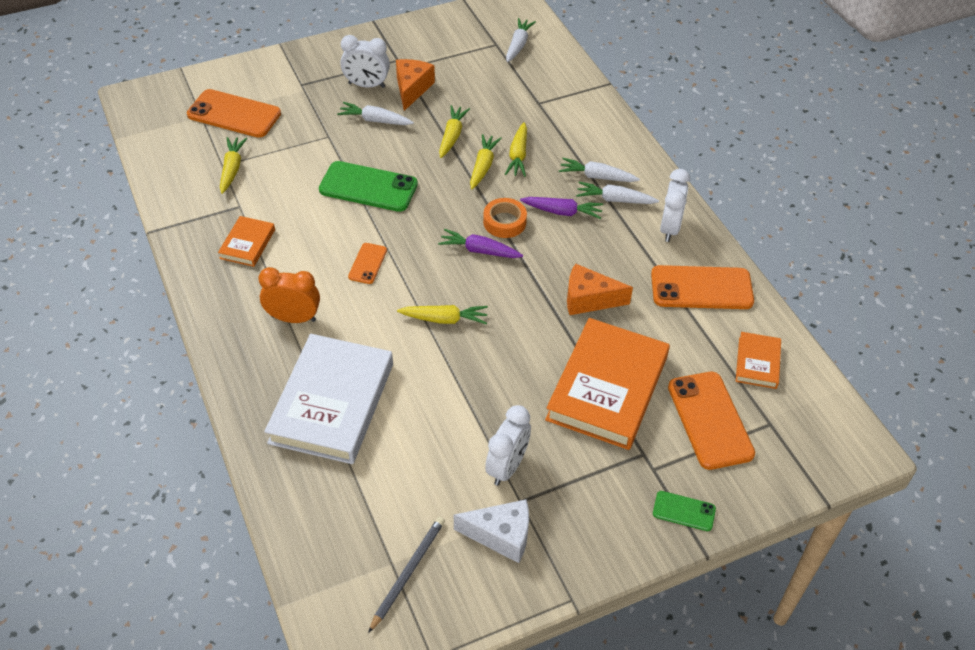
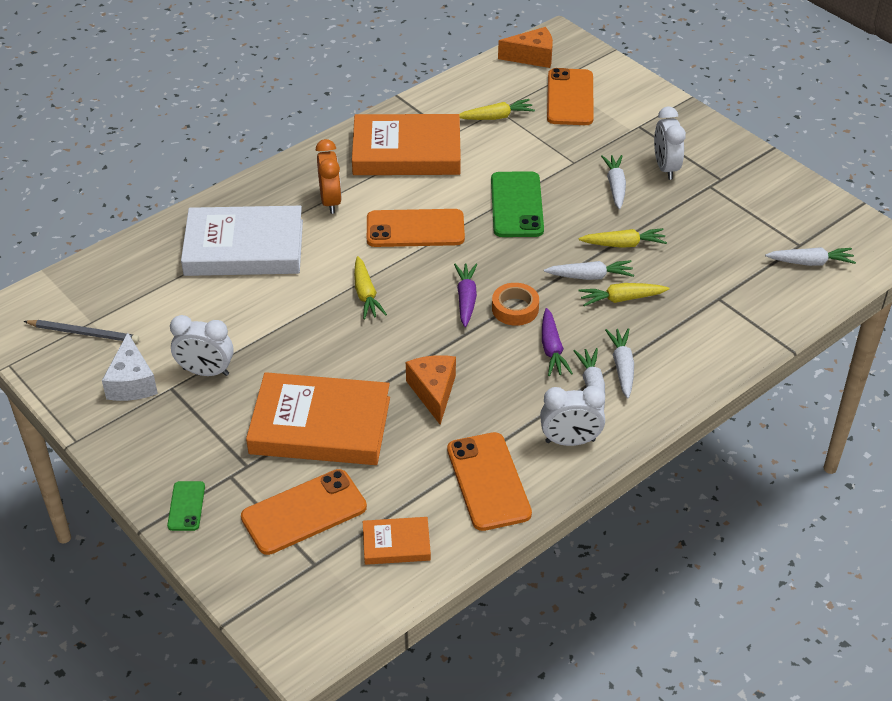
camera: 75 degrees right, 5 degrees down
(247, 244) = (406, 152): orange book -> orange book, size x2.11
(367, 263) = (415, 229): orange phone -> orange phone, size x1.94
(412, 89) = (680, 200): orange cheese -> orange cheese (532, 57)
(483, 166) = (590, 276): yellow carrot -> white carrot

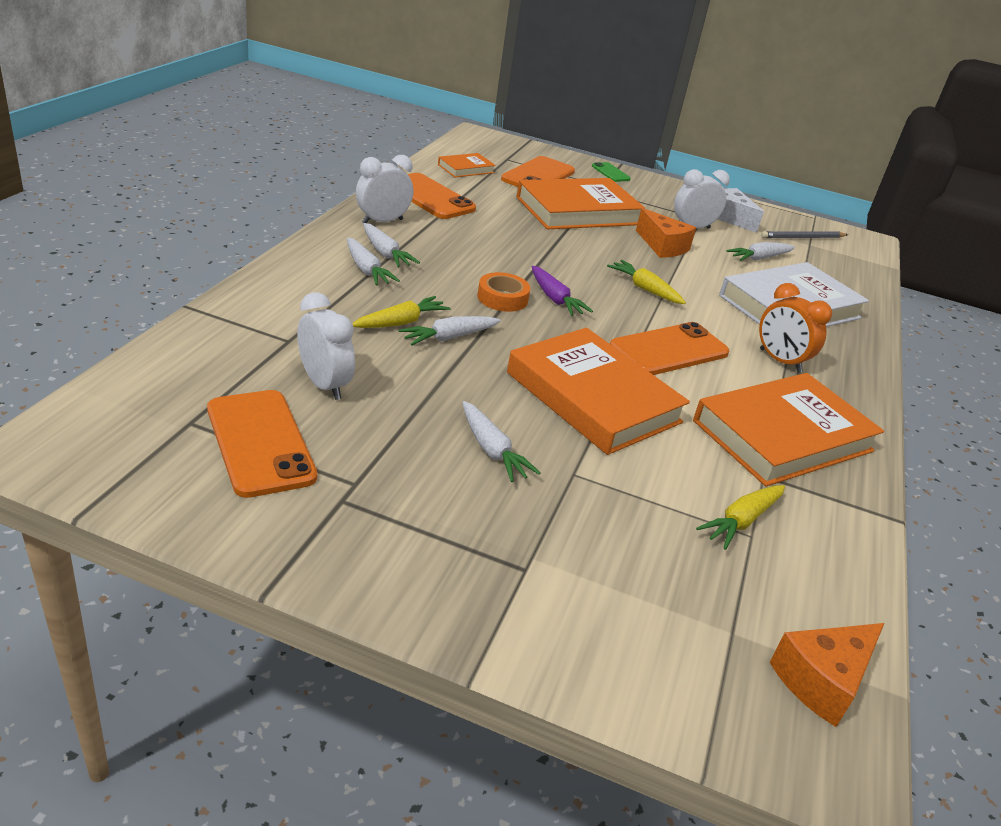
camera: 145 degrees right, 10 degrees down
(433, 392) = (517, 236): orange cheese -> orange cheese (662, 246)
(516, 205) = (592, 397): green phone -> orange book
(552, 349) = (442, 274): purple carrot -> none
(570, 98) = (676, 597): orange phone -> orange phone (260, 443)
(623, 244) = (433, 377): yellow carrot -> none
(665, 168) = (438, 498): white clock -> white clock (324, 385)
(810, 262) = (171, 401): white carrot -> white carrot (759, 258)

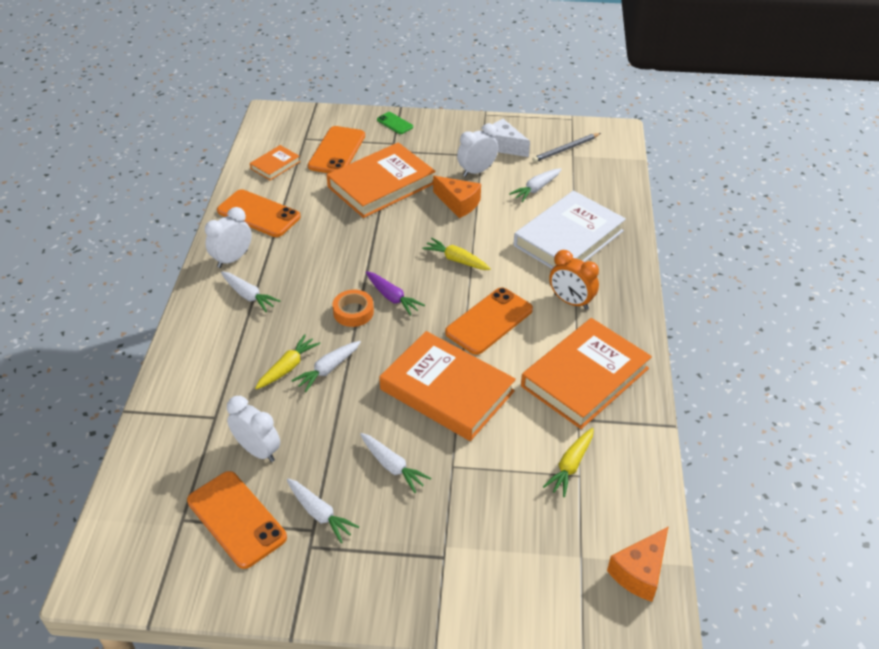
camera: 10 degrees left, 10 degrees up
(366, 270) = (241, 320): white carrot -> white carrot (320, 514)

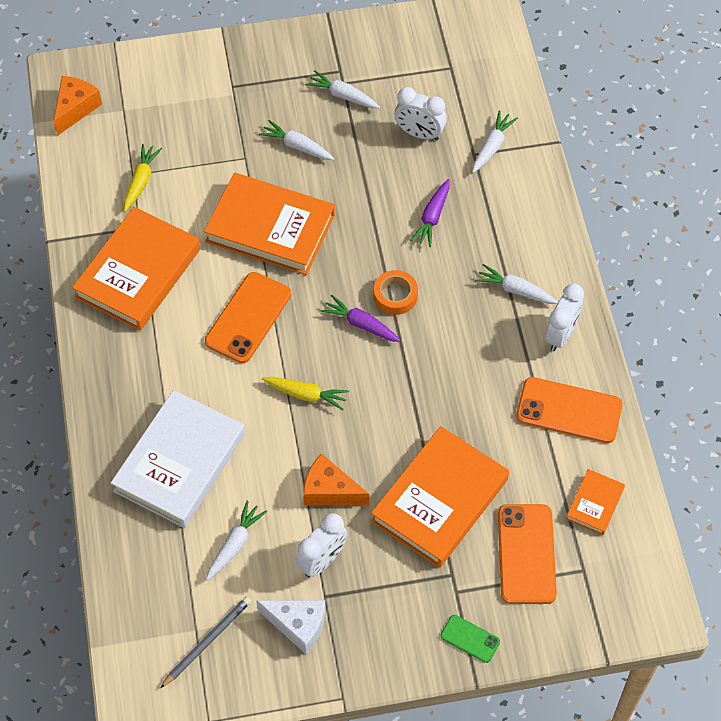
camera: 165 degrees right, 15 degrees up
(236, 519) = (407, 77): orange phone -> none
(288, 367) = (432, 217): yellow carrot -> purple carrot
(328, 369) = (392, 224): white carrot -> white carrot (492, 146)
(571, 301) = (164, 365): orange clock -> none

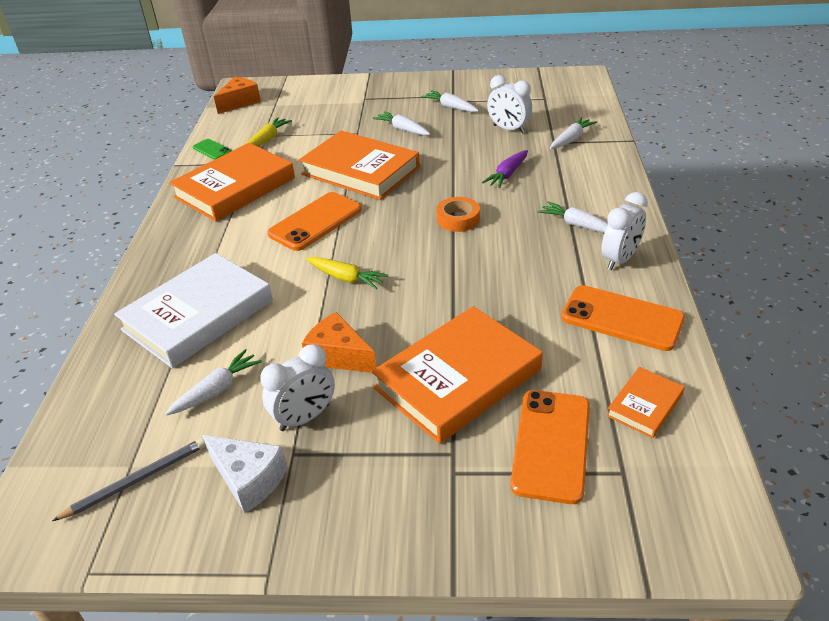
camera: 15 degrees right, 20 degrees down
(361, 324) = (418, 235): purple carrot -> none
(470, 639) = (458, 529): green phone -> green phone (212, 150)

